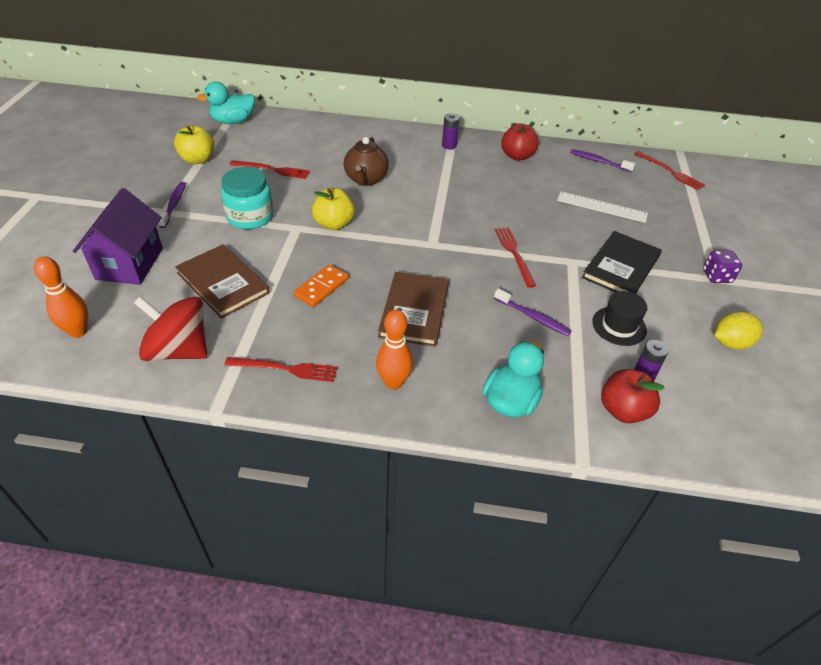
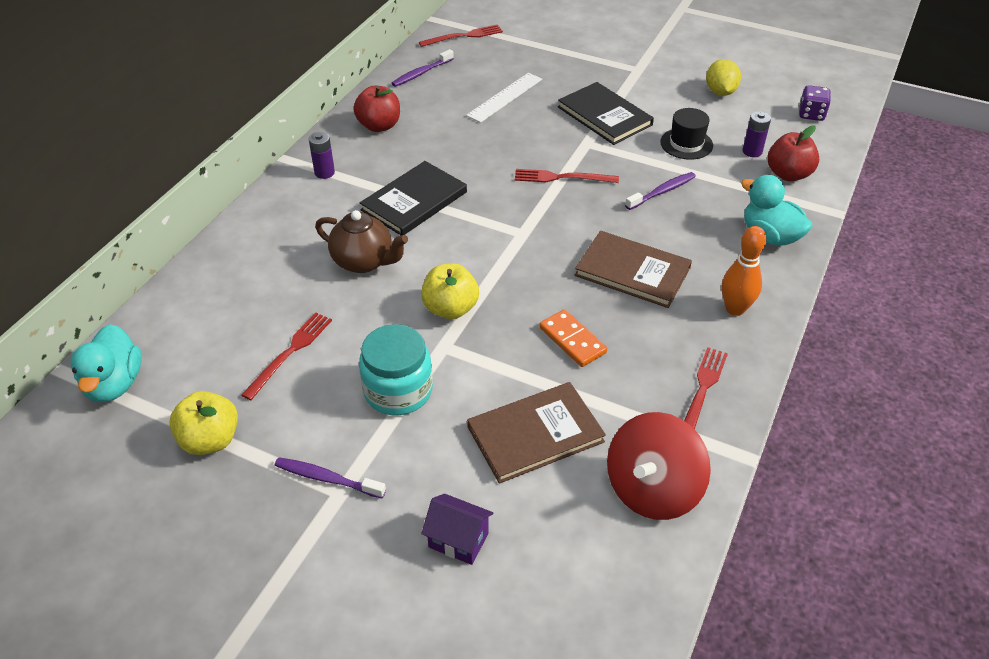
camera: 70 degrees left, 0 degrees up
(78, 331) = (593, 604): orange bowling pin -> none
(130, 263) = (458, 540): purple house -> purple house, size x0.55
(440, 187) = (414, 201): none -> black book
(717, 276) = (635, 68): purple dice -> purple dice (811, 114)

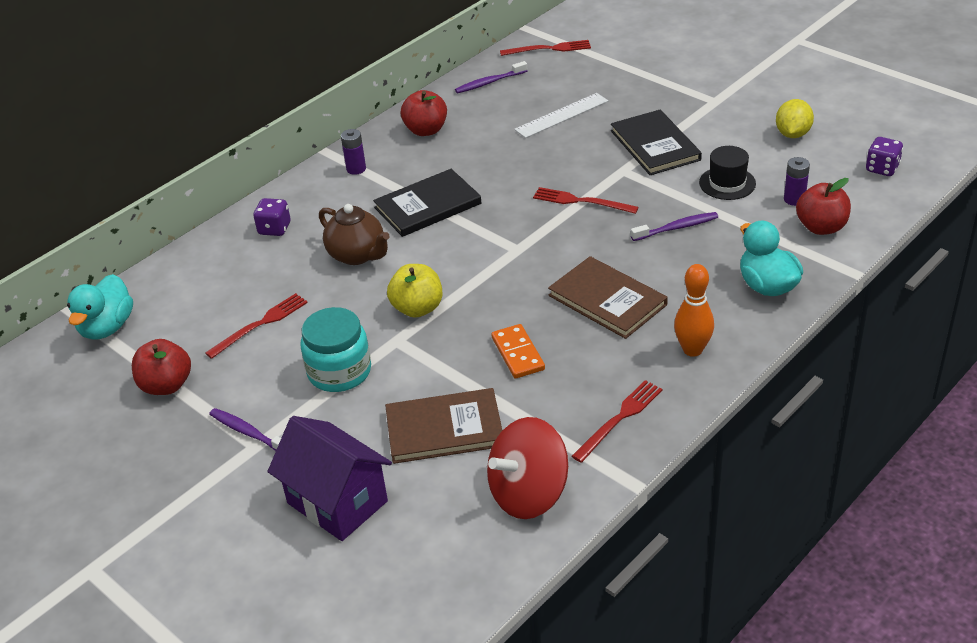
camera: 20 degrees right, 5 degrees down
(210, 440) = (166, 385): yellow apple -> red apple
(263, 246) = (274, 229): none -> purple dice
(458, 540) = (337, 502): purple house -> purple house, size x1.81

